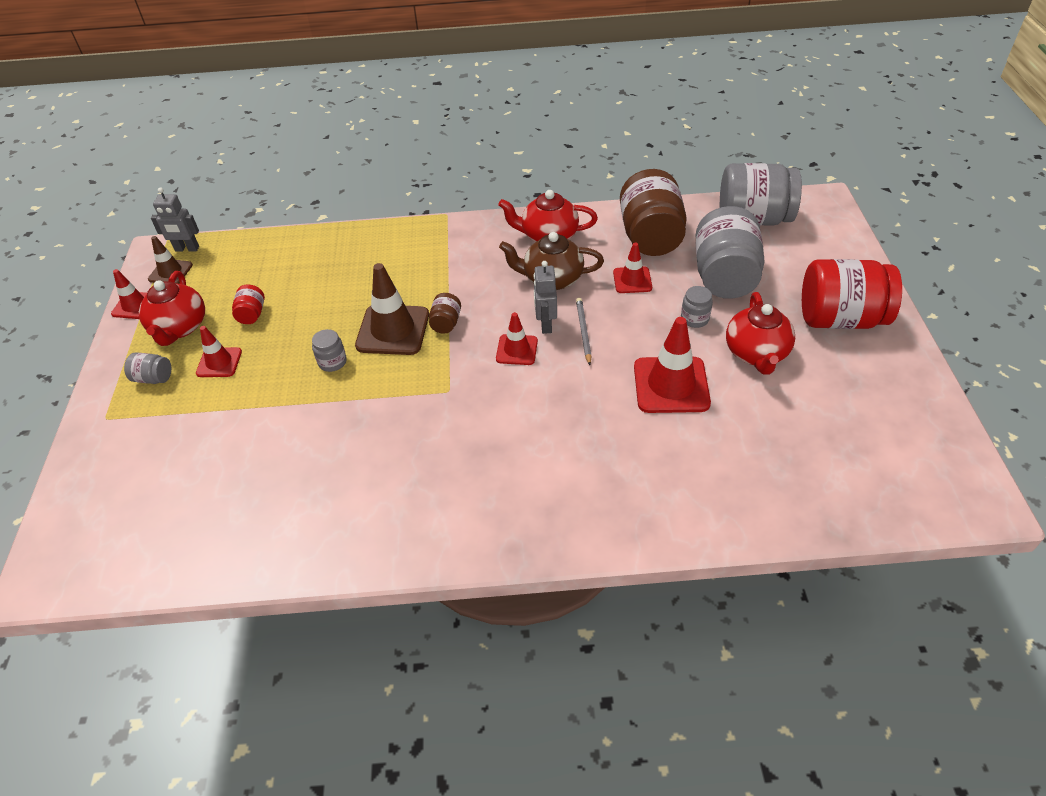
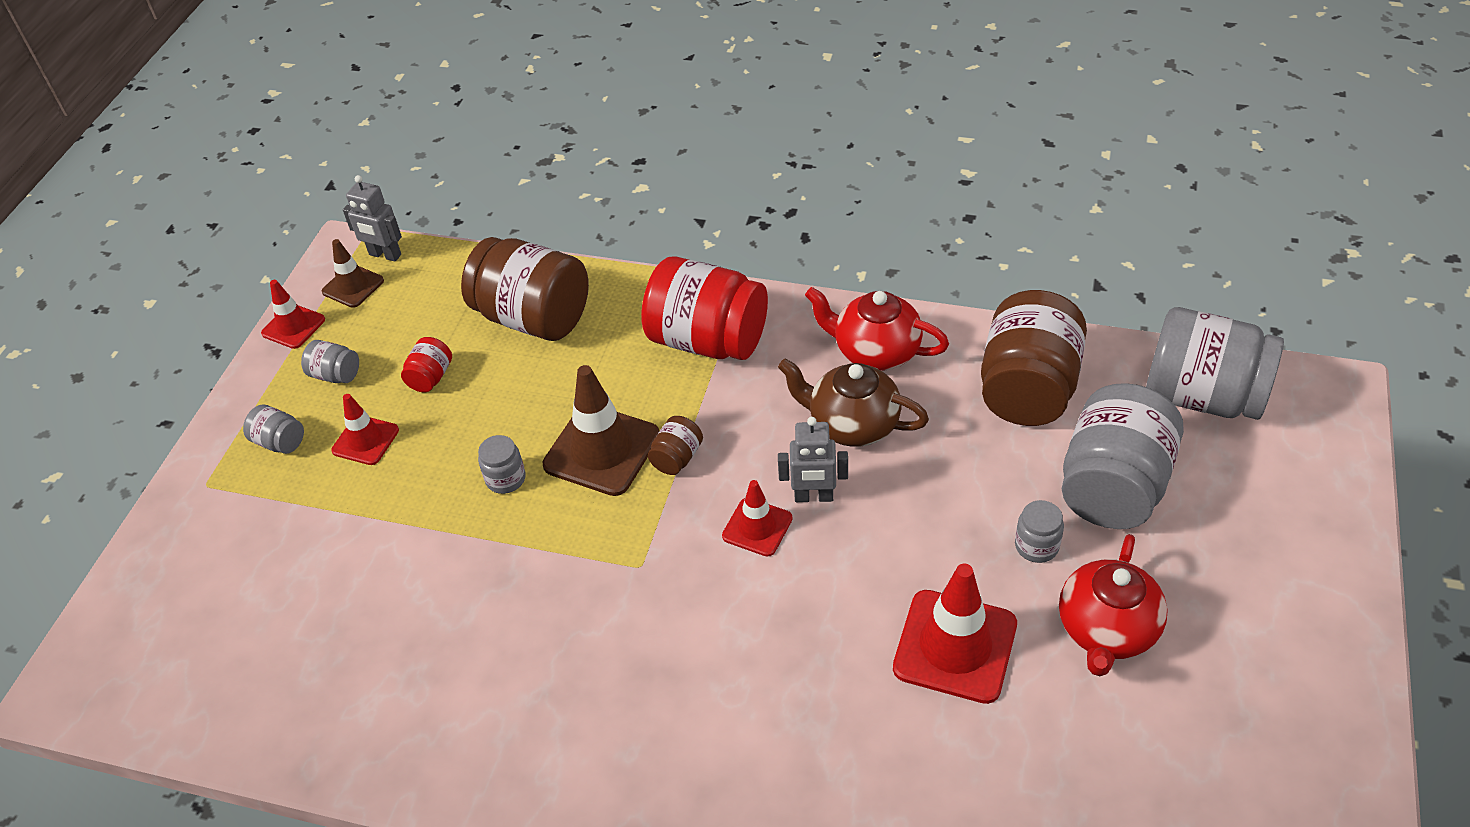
camera: 20 degrees right, 0 degrees up
(179, 328) = (335, 375): red teapot -> grey jar
(311, 264) = (533, 318): none -> brown jar
(545, 324) = (813, 497): grey robot -> grey robot turned 105 degrees counterclockwise
(583, 331) = (863, 523): grey pencil -> none
(632, 280) = (969, 456): red traffic cone -> none
(840, 319) = (1267, 607): red jar -> red jar (707, 340)

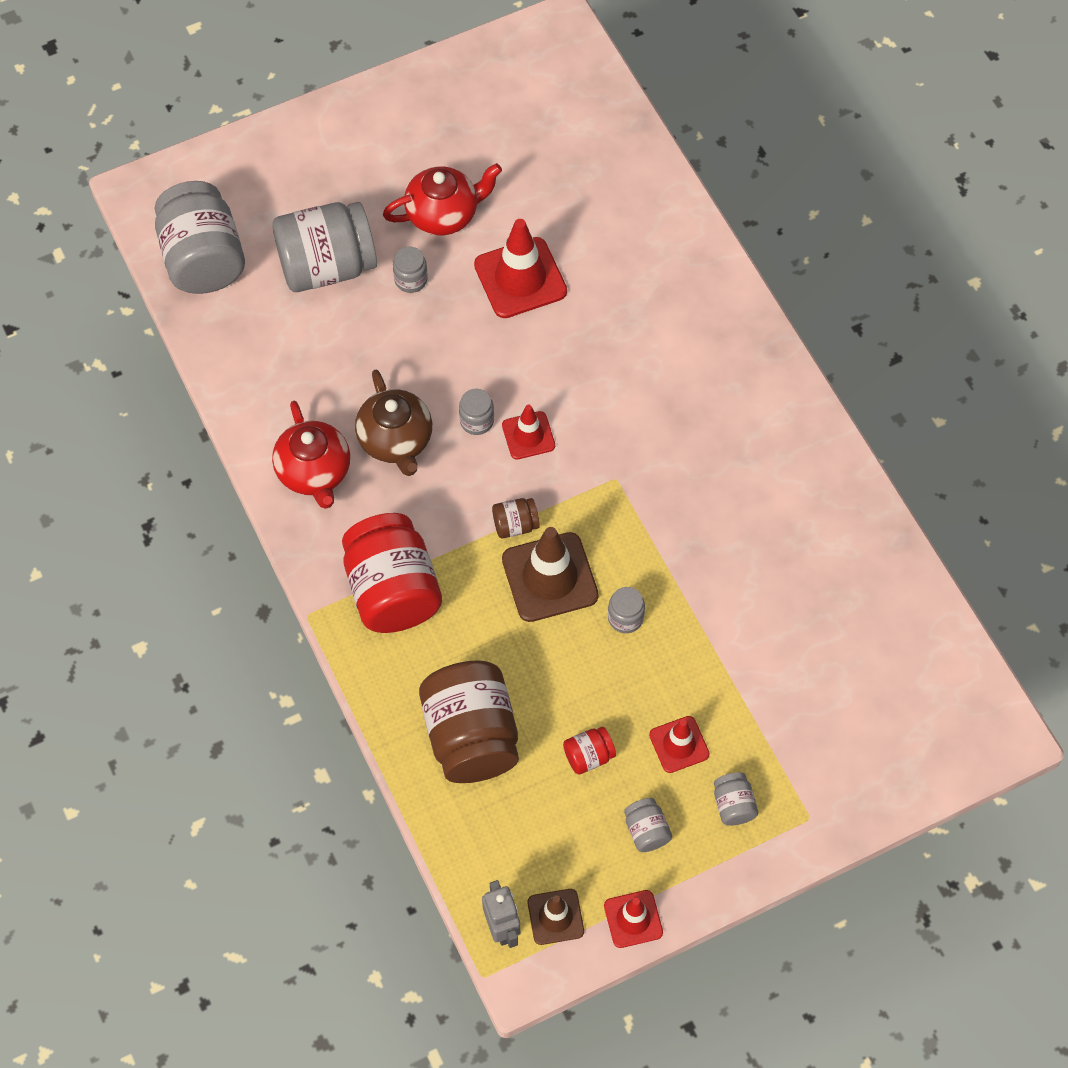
camera: 135 degrees left, 15 degrees up
(813, 497) = (477, 421): grey robot -> grey jar
(1027, 389) = (276, 359): brown jar -> none

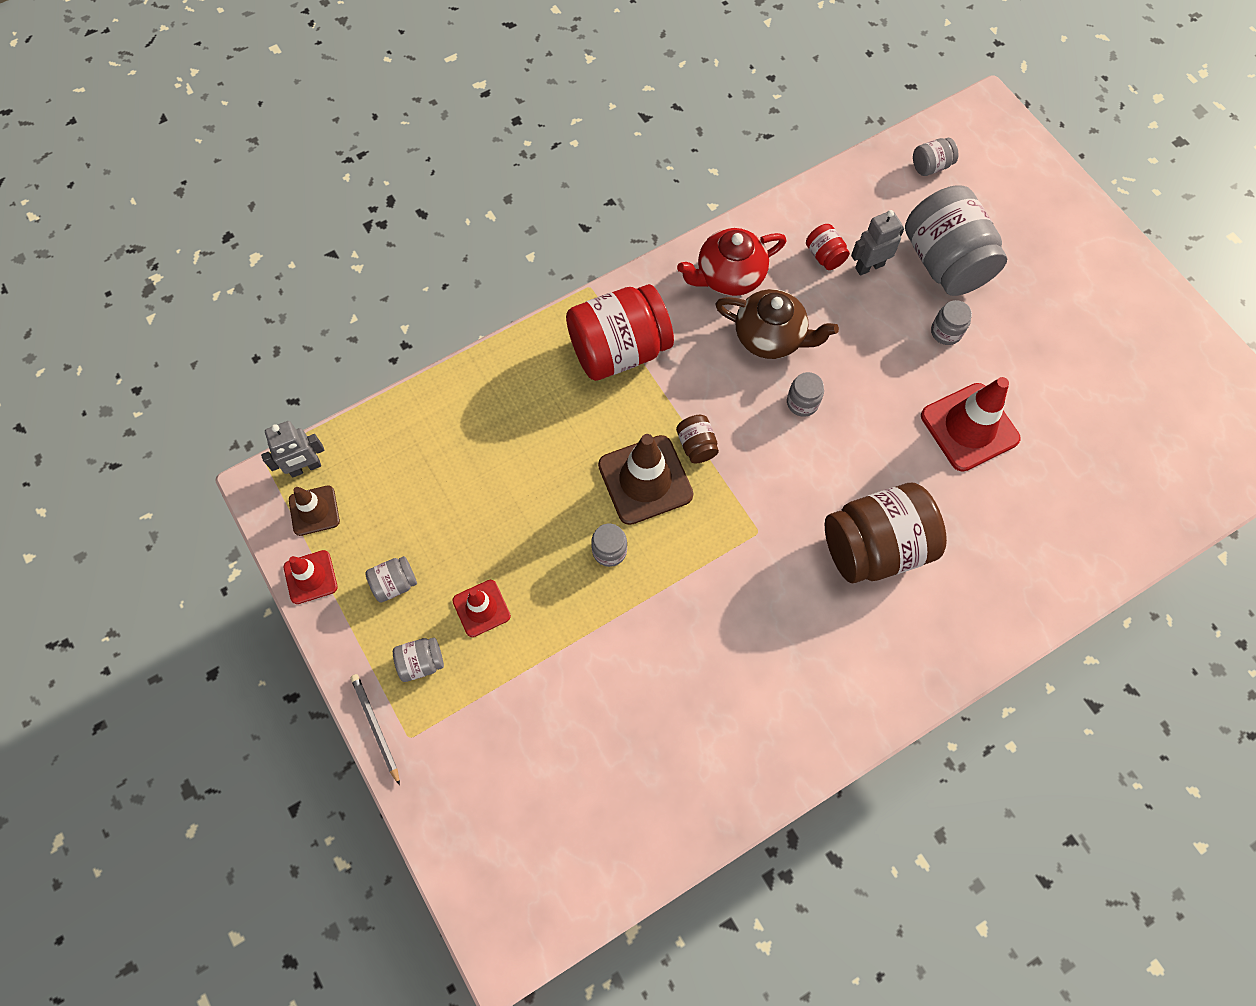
camera: 85 degrees right, 5 degrees up
(203, 259) = (931, 166): grey jar -> grey jar, size x0.43
(322, 336) = (869, 266): none -> grey robot
(396, 441) = (770, 337): brown teapot -> brown teapot turned 135 degrees counterclockwise
(444, 214) = (1027, 353): red teapot -> none
(471, 736) = (482, 427): brown jar -> brown jar (875, 547)
(528, 435) = (794, 449): red traffic cone -> none
(588, 756) = (467, 527): red jar -> red jar (824, 256)
(798, 851) = (375, 727): none -> grey pencil

